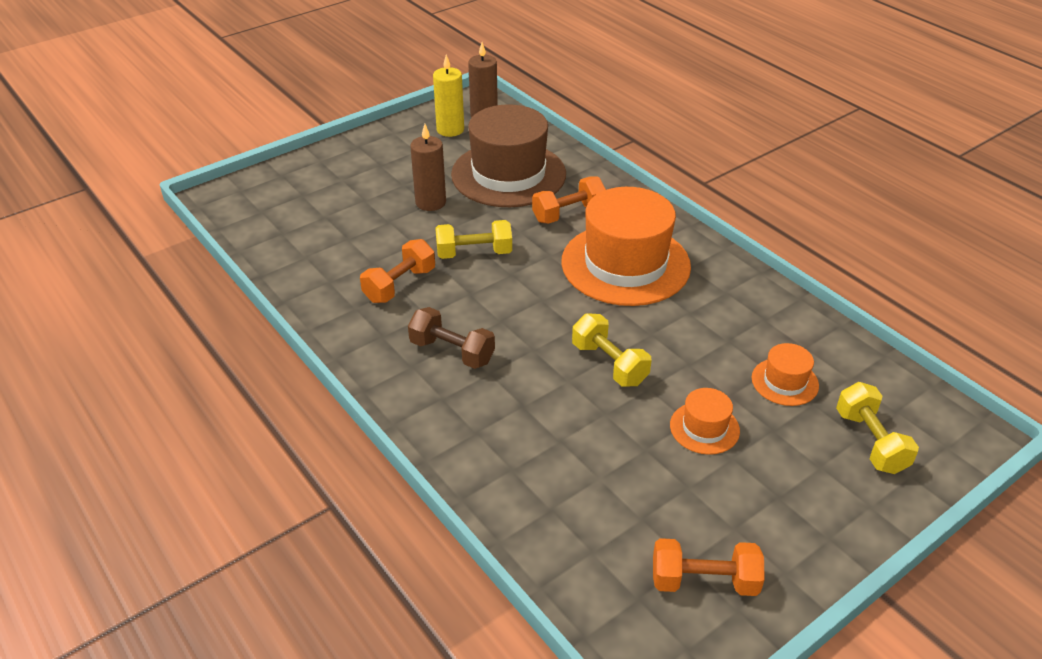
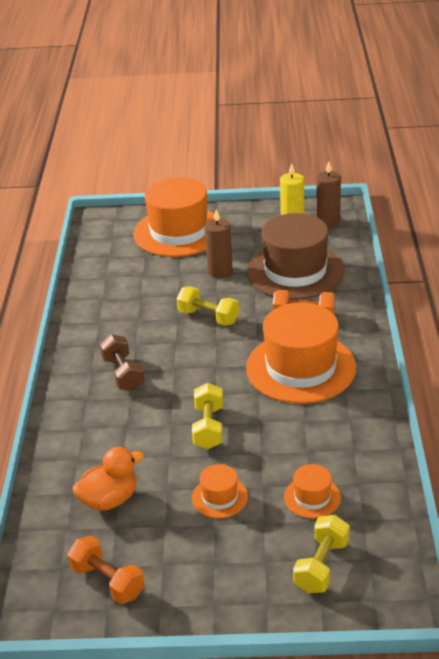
camera: 40 degrees right, 5 degrees down
(335, 179) = (179, 232): none -> orange hat
(399, 285) = (140, 318): orange dumbbell -> none
(600, 493) = (109, 500): none -> orange duck

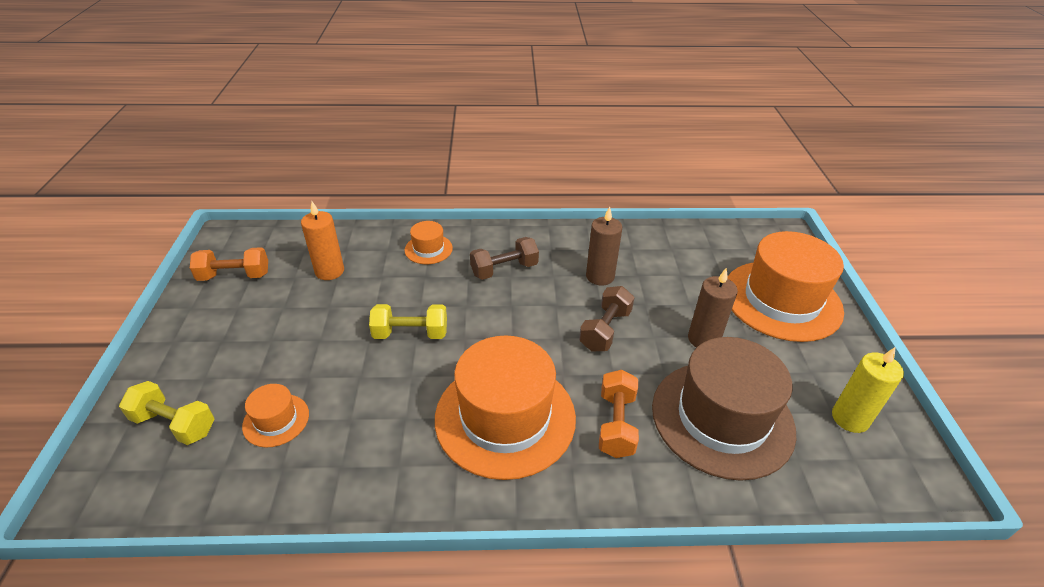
camera: 85 degrees right, 5 degrees up
(107, 581) = (234, 276): orange dumbbell -> orange dumbbell turned 45 degrees clockwise
(109, 500) = (329, 271): orange duck -> orange candle
(208, 317) = (605, 330): yellow dumbbell -> brown dumbbell
(219, 497) = (305, 343): orange hat -> orange hat (428, 249)
(328, 222) = (876, 466): brown candle -> brown candle (600, 276)

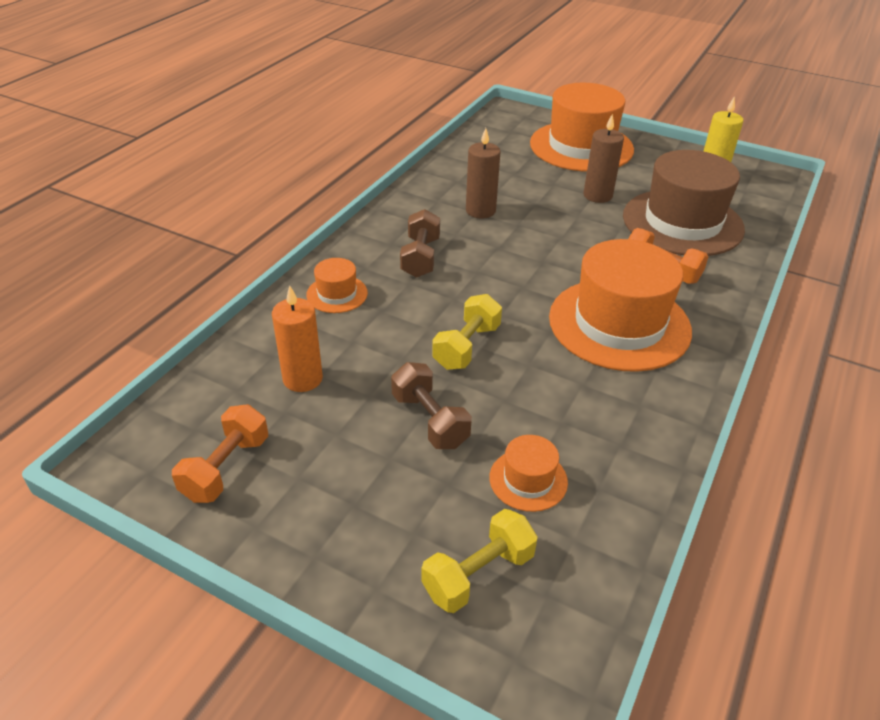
camera: 60 degrees left, 0 degrees up
(605, 330) = (552, 235): brown dumbbell -> brown dumbbell (430, 420)

